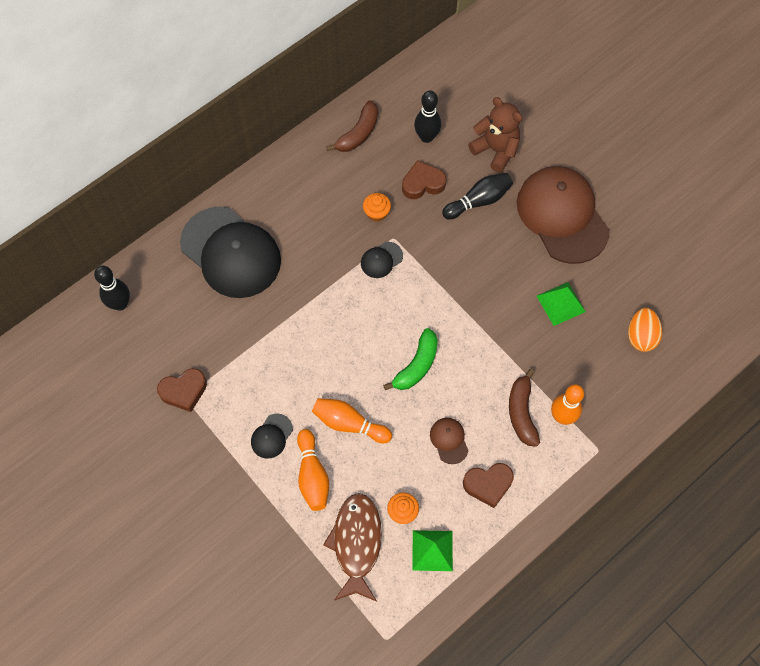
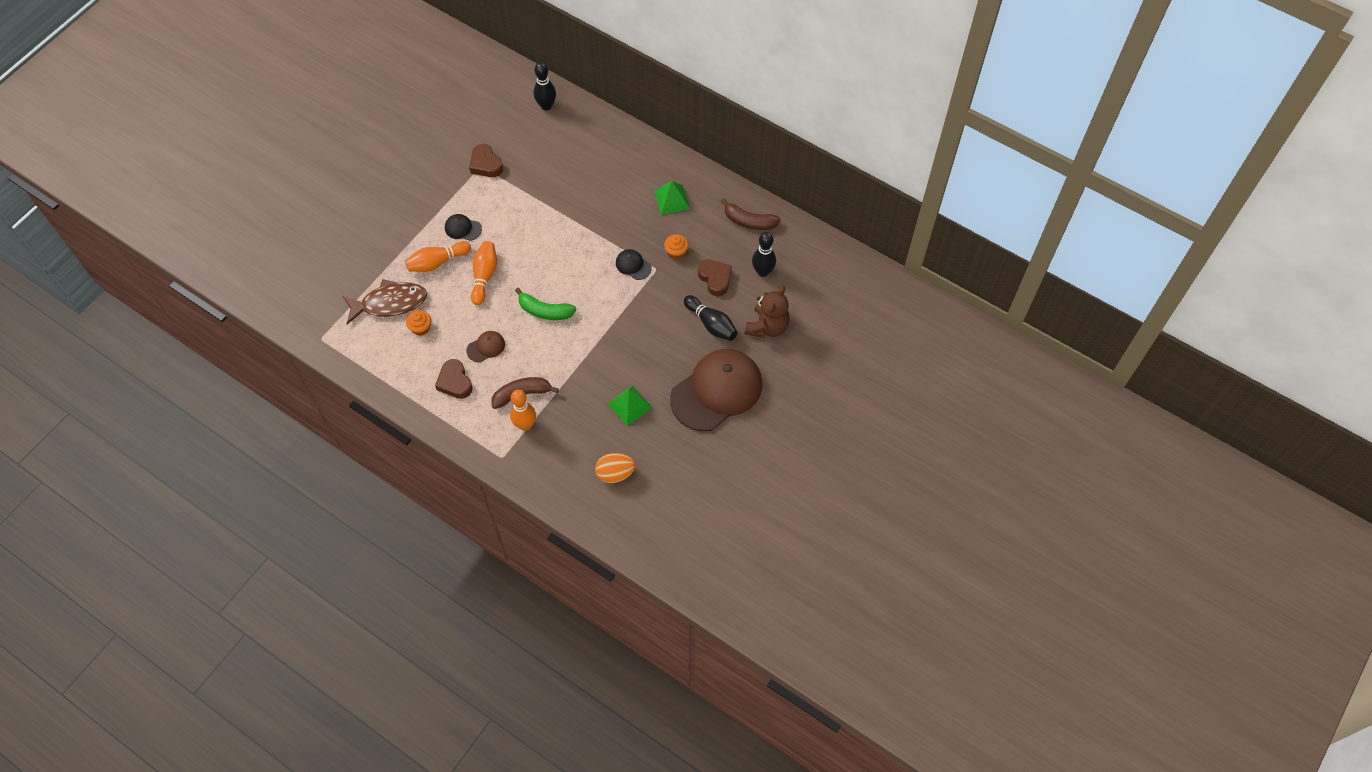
camera: 75 degrees right, 5 degrees down
(231, 253) = (609, 163): black cap -> none
(432, 550) = (394, 354): green pyramid -> green pyramid (672, 200)

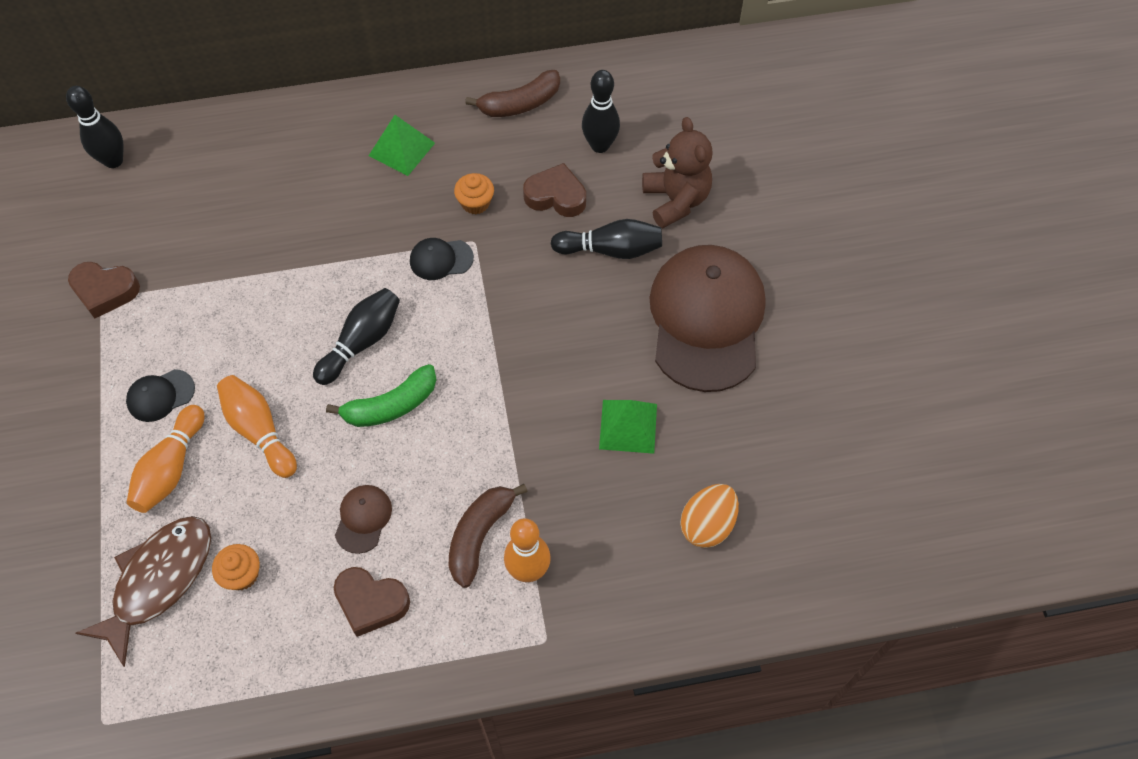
camera: 45 degrees left, 0 degrees up
(562, 274) = (361, 342): none -> black bowling pin

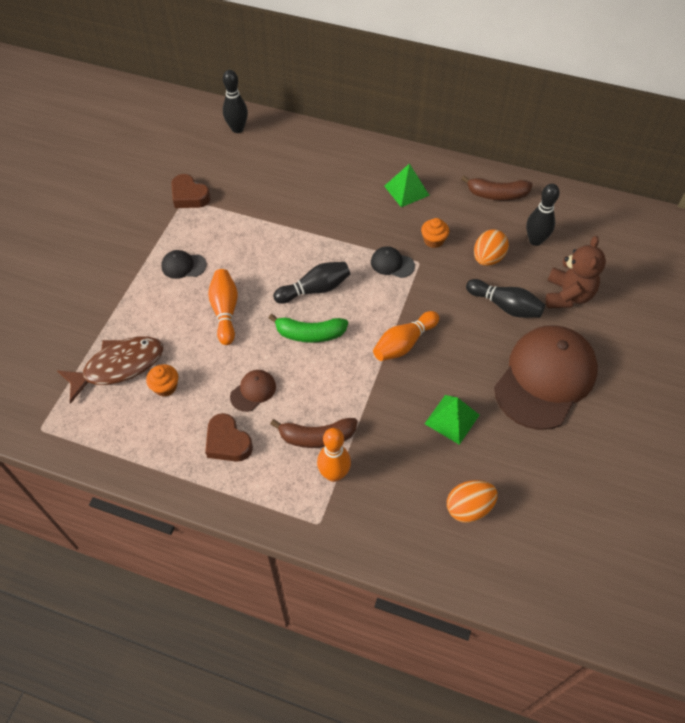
camera: 30 degrees right, 5 degrees down
(171, 468) = (164, 308): orange bowling pin -> orange bowling pin (404, 343)
(479, 535) = (317, 437): brown banana -> brown banana turned 150 degrees counterclockwise
(556, 196) = (488, 258): brown heart -> orange egg

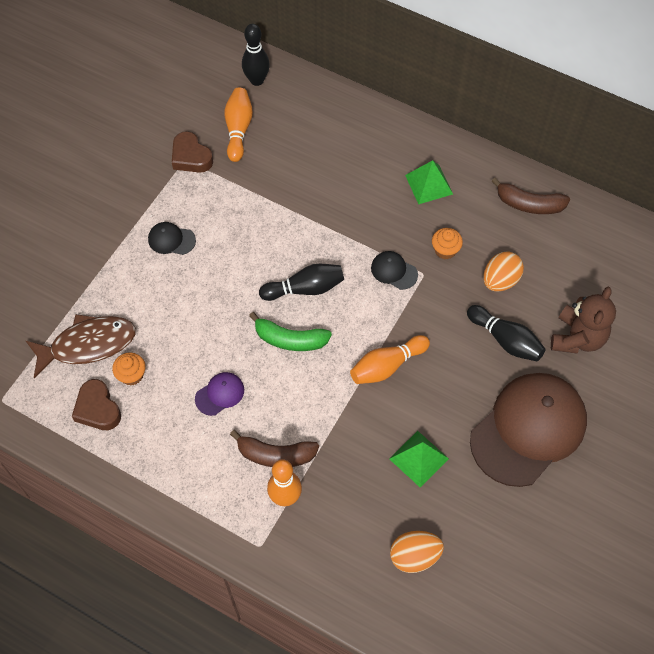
camera: 10 degrees right, 5 degrees up
(225, 311) = (206, 299): orange bowling pin -> orange bowling pin (238, 129)
(228, 442) = (184, 445): brown heart -> brown heart (97, 409)
(253, 391) = (220, 394): brown cap -> purple cap
(535, 240) = (558, 267): black bowling pin -> none

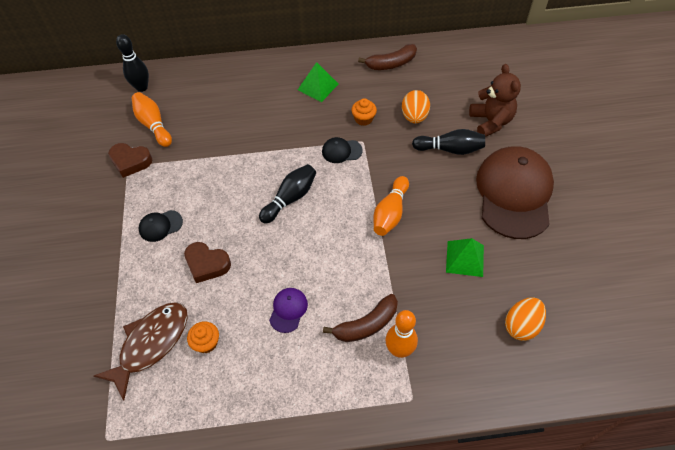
camera: 35 degrees left, 5 degrees down
(97, 409) = (198, 388): brown heart -> brown heart (207, 264)
(290, 339) = (308, 238): green banana -> none

